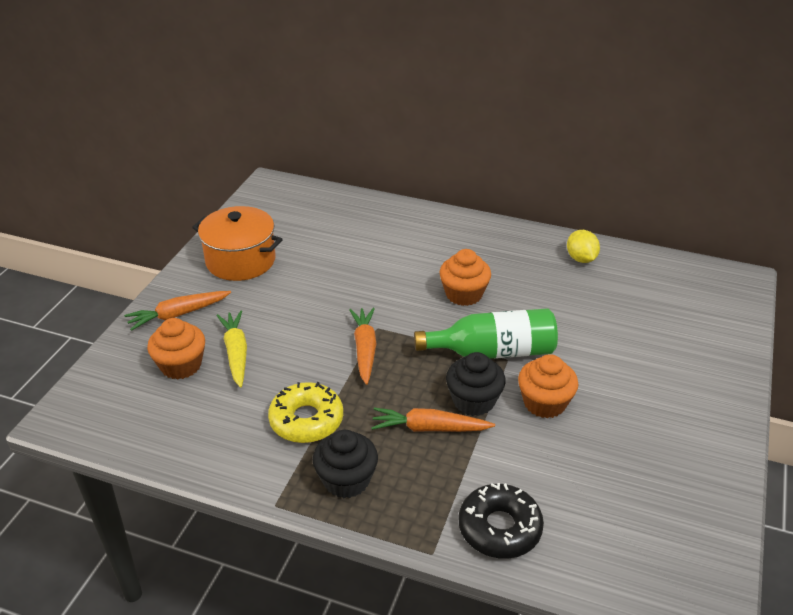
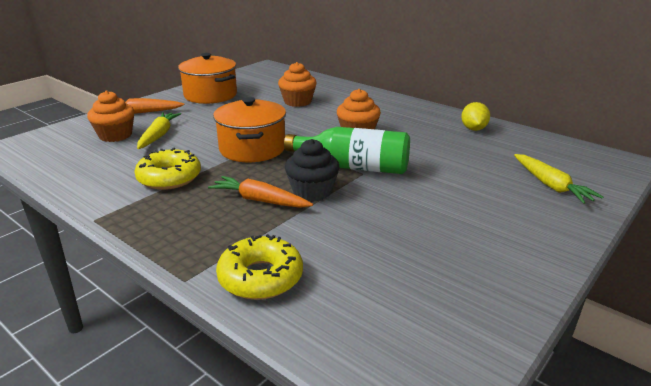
camera: 20 degrees right, 10 degrees down
(346, 480) = (162, 217): black cupcake -> none
(364, 349) = (252, 149): orange carrot -> orange pot
(499, 528) = (260, 277): black donut -> yellow donut
(544, 403) = (374, 204): orange cupcake -> orange cupcake (297, 102)
(692, 332) = (551, 185): none -> yellow carrot

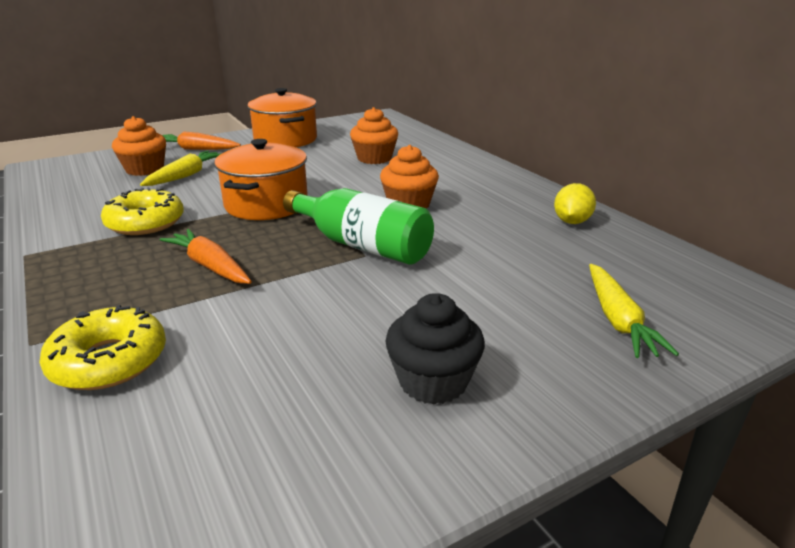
camera: 20 degrees right, 0 degrees up
(312, 191) = (280, 266): black cupcake -> black cupcake (433, 381)

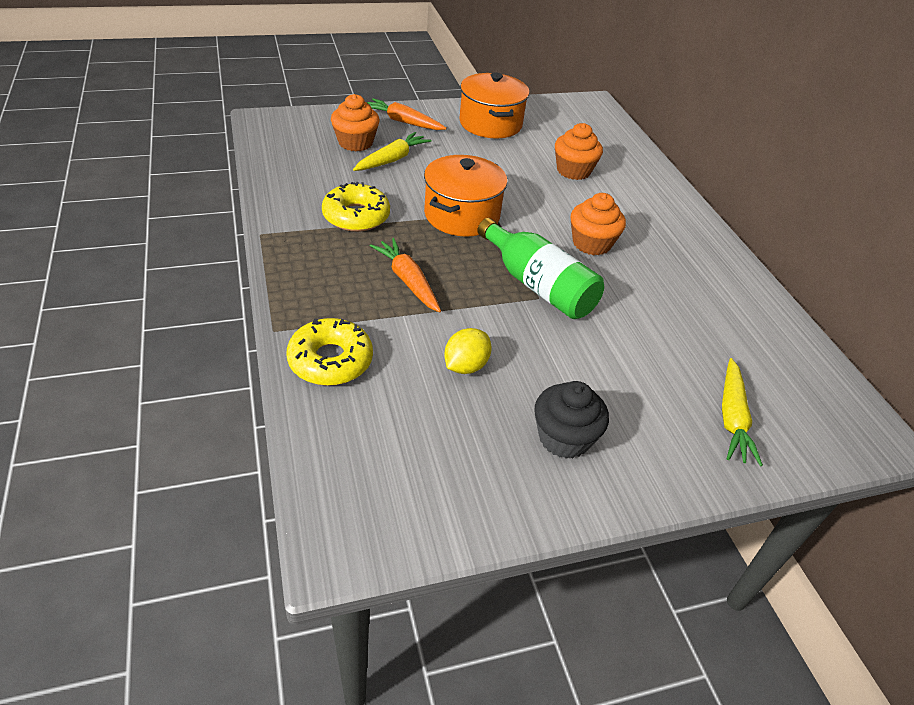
camera: 10 degrees right, 15 degrees up
(571, 222) = (738, 299): yellow lemon -> yellow lemon (465, 366)

